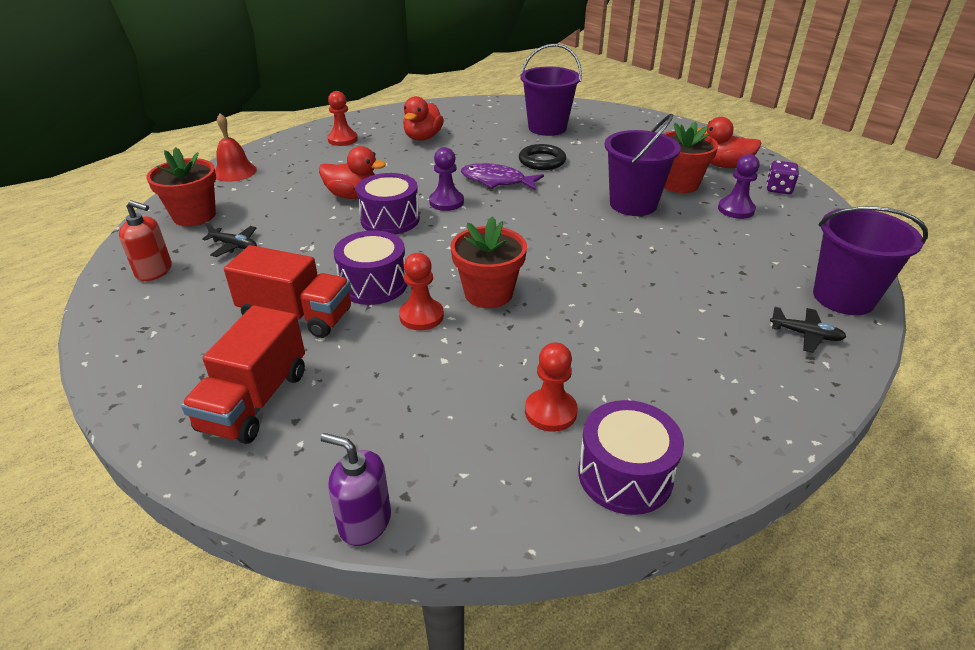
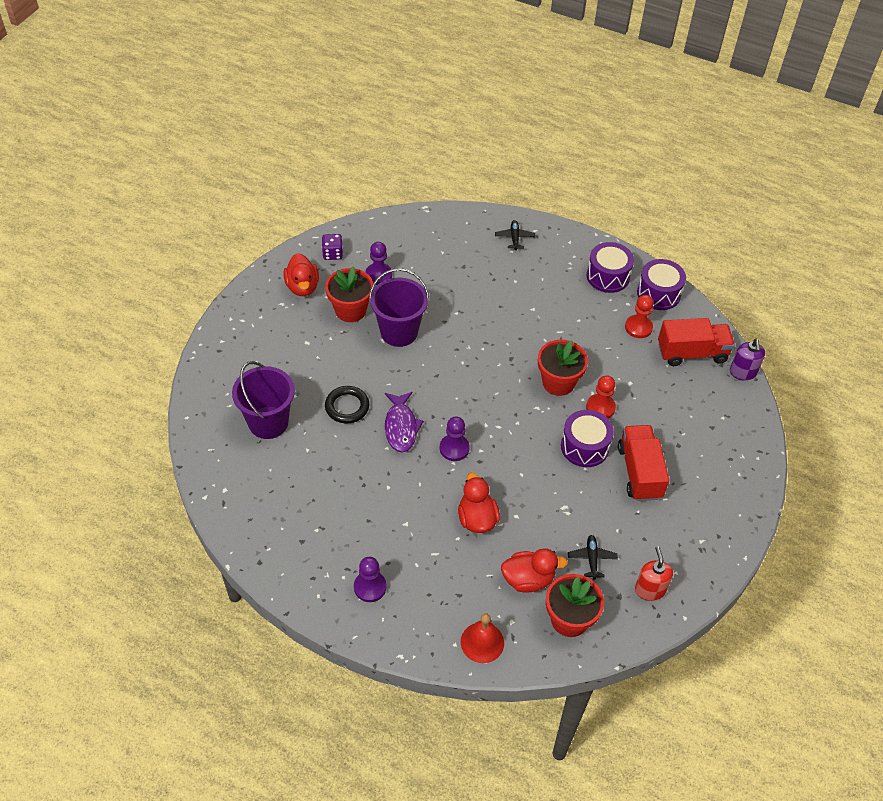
camera: 115 degrees left, 15 degrees up
(255, 401) = (712, 452): red truck -> red truck (692, 353)
(342, 139) = (370, 587): red pawn -> purple pawn
(390, 219) = (500, 474): purple drum -> purple drum (608, 276)
(423, 137) = (335, 517): red duck -> red duck (528, 579)
(843, 297) = (467, 223): purple bucket -> none

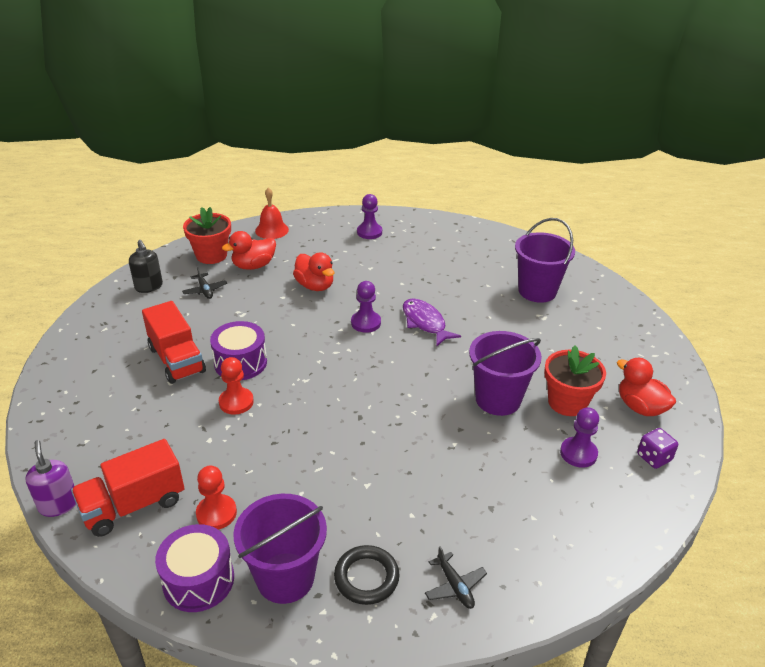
camera: 155 degrees right, 15 degrees down
(347, 407) = (485, 321): black ring -> black ring (366, 577)
(558, 382) = (294, 411): red flower pot -> none
(608, 276) = (285, 577): purple drum -> purple bucket
(650, 589) = (149, 286): red soap dispenser -> black soap dispenser

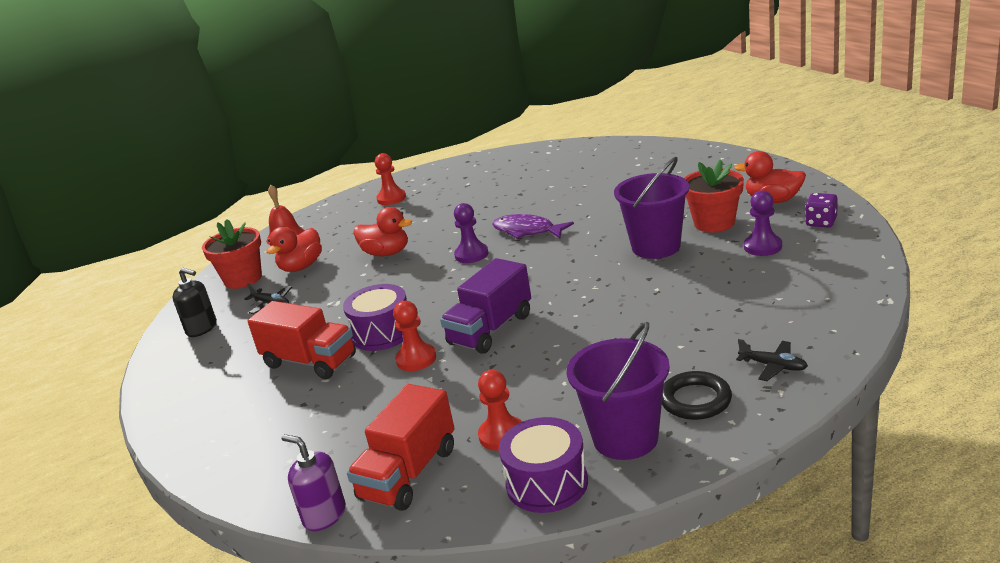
camera: 25 degrees left, 10 degrees down
(306, 406) = (491, 329): none -> purple truck
(369, 232) = (391, 198): purple pawn -> red pawn
(537, 291) = (599, 172): purple bucket -> none

